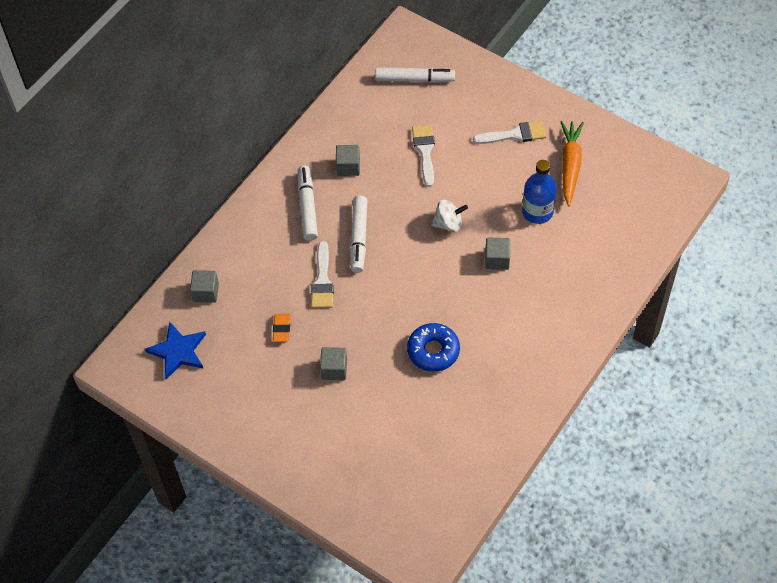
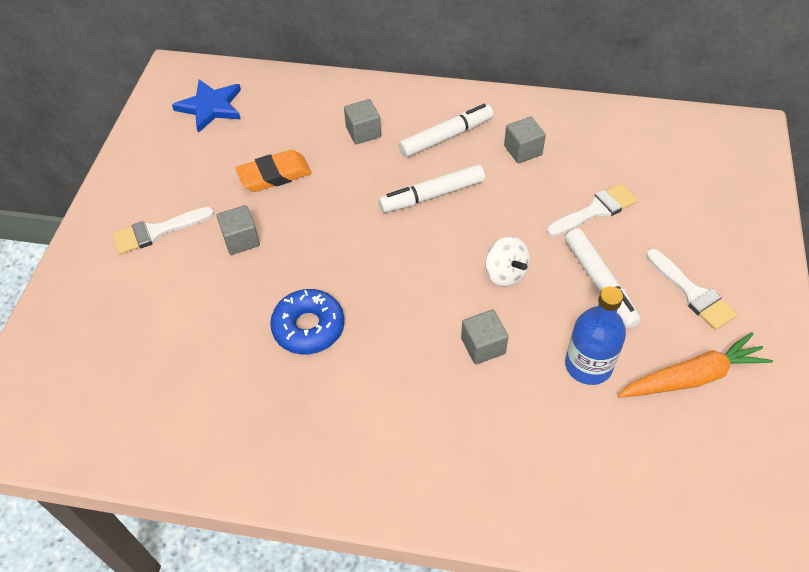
camera: 65 degrees right, 5 degrees down
(206, 292) = (292, 100): grey cube -> grey cube (363, 132)
(281, 329) = (274, 175): orange eraser -> orange eraser, size x1.63
(322, 281) = (355, 185): white brush -> white brush (157, 231)
(415, 79) = (691, 162): white marker -> white marker (600, 283)

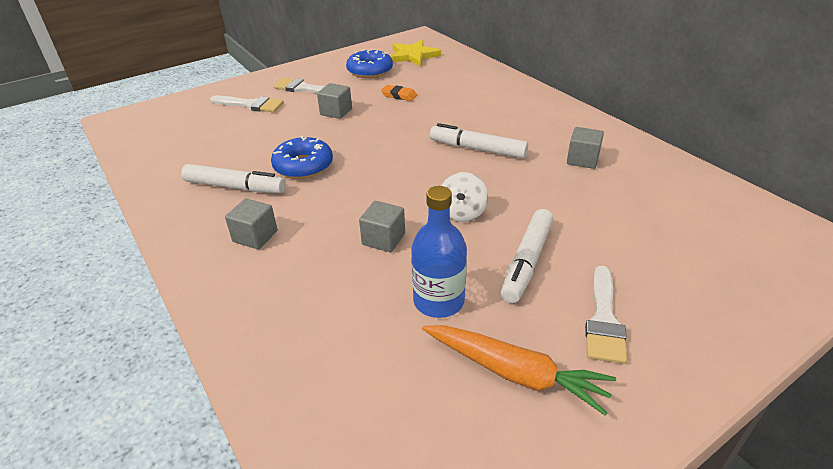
camera: 45 degrees right, 15 degrees down
(194, 159) = (370, 71): none -> blue donut
(211, 107) = (413, 56): blue star -> yellow star
(274, 175) = (399, 95): orange eraser -> orange eraser, size x0.61
(363, 132) = (482, 101): grey cube -> grey cube (255, 236)
(446, 137) = (534, 127): white marker -> white marker (235, 187)
(595, 210) = (592, 220): white brush -> white brush (251, 105)

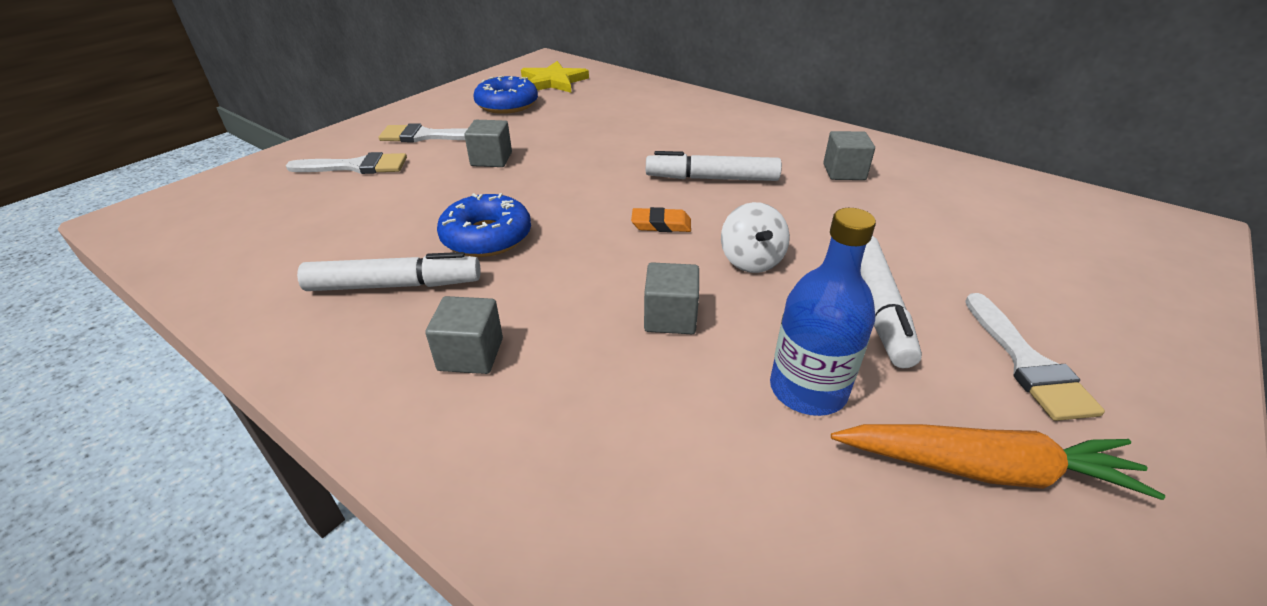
camera: 20 degrees left, 0 degrees up
(399, 95) = (566, 129): orange eraser -> orange eraser (661, 224)

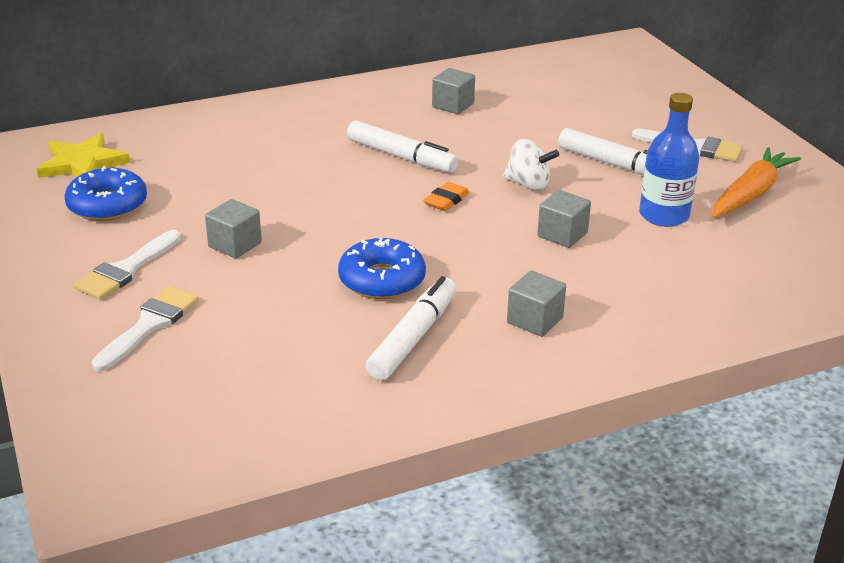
camera: 60 degrees left, 5 degrees down
(712, 178) = (401, 157): white marker -> white marker turned 90 degrees counterclockwise

